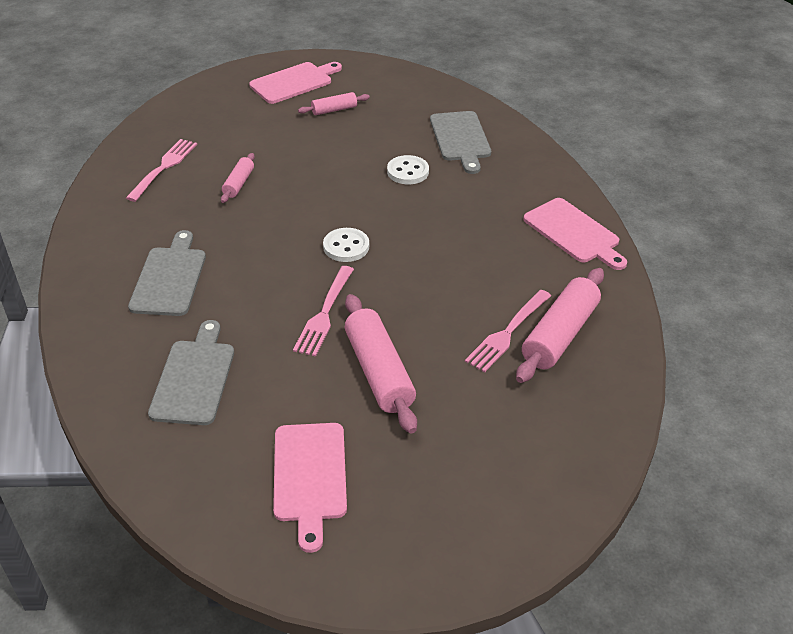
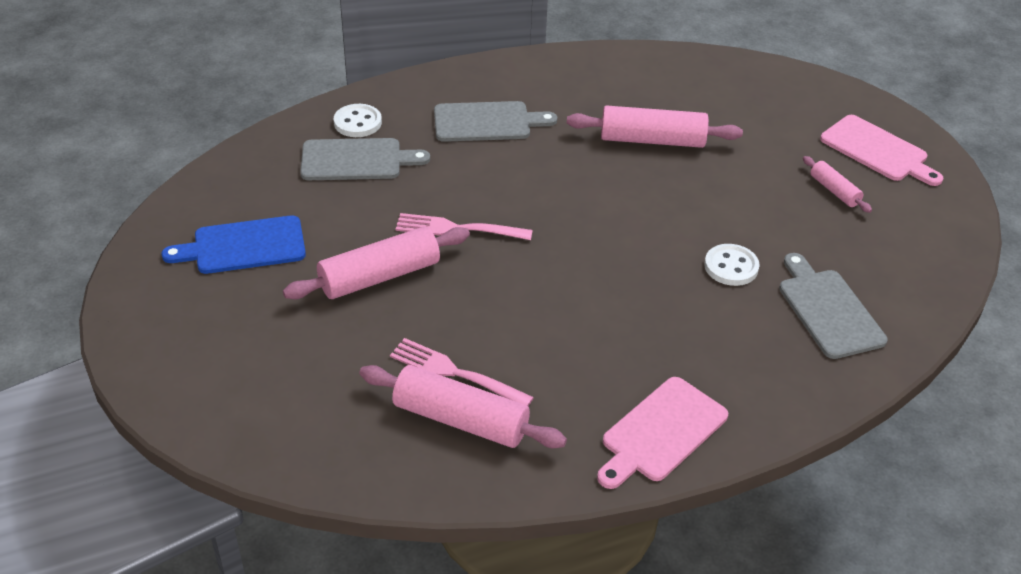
camera: 80 degrees right, 0 degrees up
(163, 168) = (658, 87): pink fork -> none
(239, 183) = (652, 140): pink rolling pin -> pink rolling pin, size x1.88
(310, 476) = (244, 246): pink cutting board -> blue cutting board
(346, 247) = (569, 231): white button -> white button (357, 122)
(461, 139) = (828, 310): grey cutting board -> grey cutting board turned 90 degrees clockwise

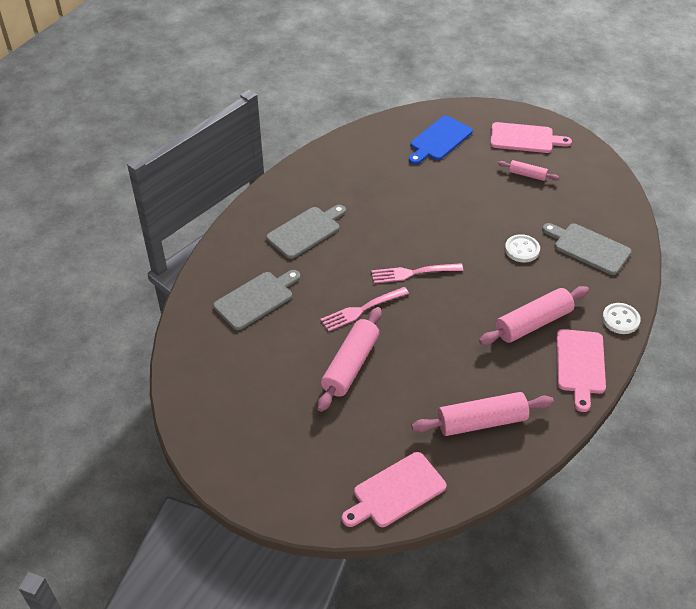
camera: 35 degrees left, 5 degrees up
(244, 246) = (251, 395): blue cutting board -> blue cutting board (439, 140)
(277, 431) = (396, 492): none -> pink cutting board
(357, 122) = (229, 273): white button -> white button (620, 319)
(456, 373) = (452, 397): pink fork -> pink fork (413, 273)
(652, 140) = (408, 193): pink rolling pin -> pink rolling pin (533, 323)

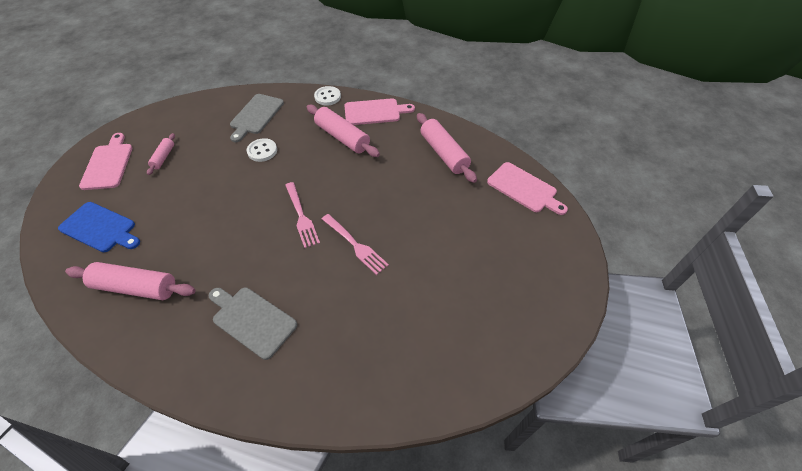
camera: 105 degrees left, 5 degrees up
(256, 299) = (363, 341): grey cutting board -> none
(350, 365) = (421, 239): pink rolling pin -> pink rolling pin (136, 287)

